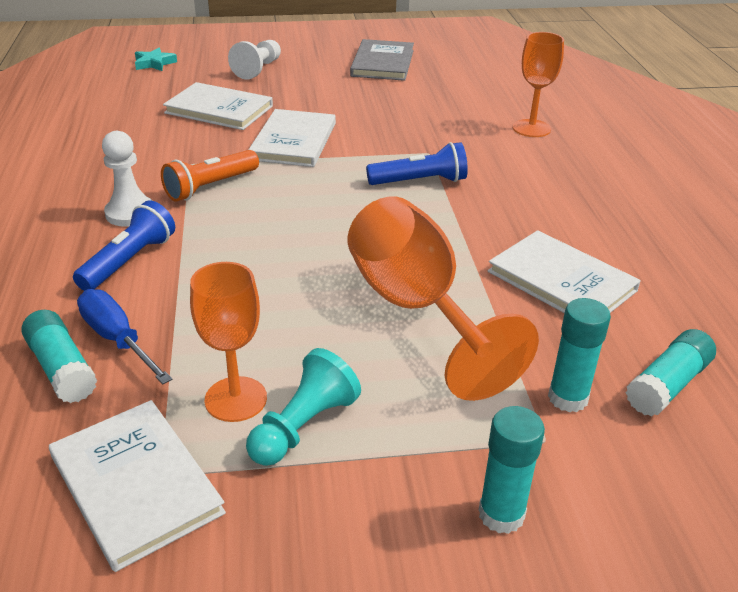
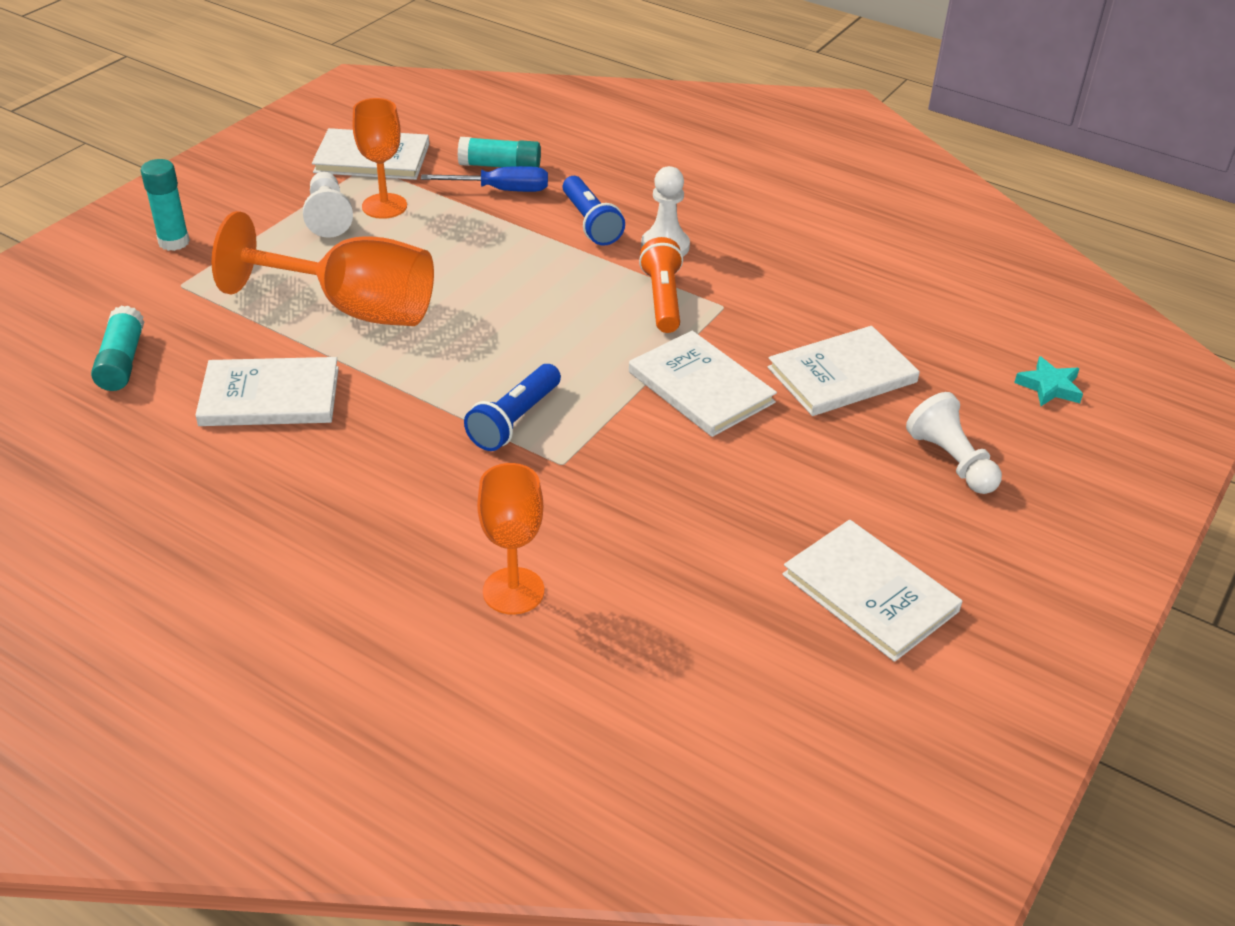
camera: 130 degrees right, 5 degrees up
(303, 426) = (328, 217): turquoise pawn -> white pawn
(383, 63) = (869, 593): grey book -> white book
(568, 398) = (186, 314): turquoise glue stick -> none

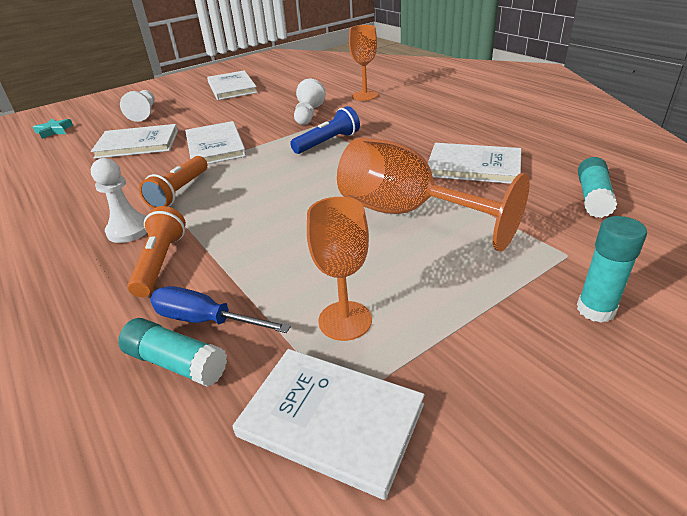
camera: 155 degrees left, 5 degrees down
(328, 217) = (413, 316): white pawn -> white pawn (308, 115)
(590, 223) = (161, 262): blue flashlight -> orange flashlight

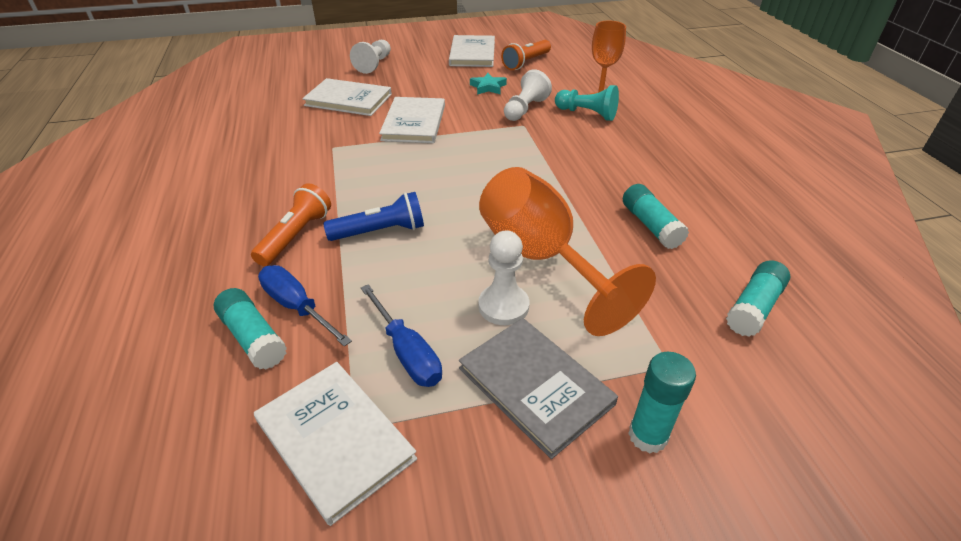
camera: 20 degrees right, 5 degrees up
(54, 131) = (288, 64): turquoise star -> turquoise star (488, 87)
(129, 230) = (290, 194): white pawn -> white pawn (503, 306)
(179, 192) = (353, 166): orange flashlight -> orange flashlight (526, 63)
(328, 142) = (521, 150): blue flashlight -> blue flashlight (380, 231)
(345, 320) = (407, 352): orange goblet -> blue screwdriver
(362, 106) = (587, 114): none -> turquoise pawn
(473, 166) = (651, 225): white book -> turquoise glue stick
(478, 307) = (535, 386): none -> grey book

